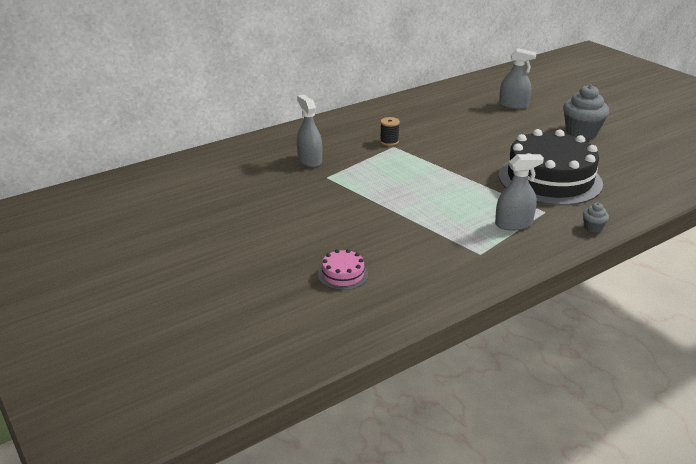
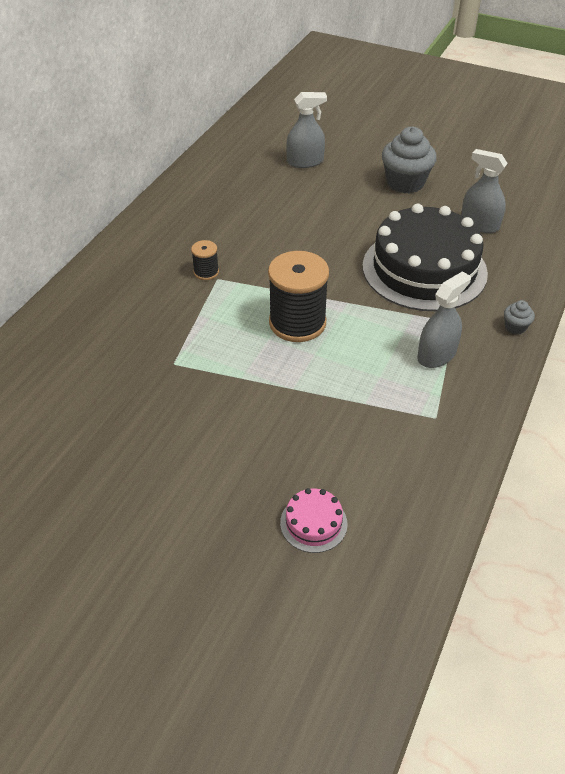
camera: 30 degrees left, 15 degrees up
(309, 160) = (130, 342): grey spray bottle -> grey spray bottle (479, 224)
(427, 181) = (297, 323): none -> black spool

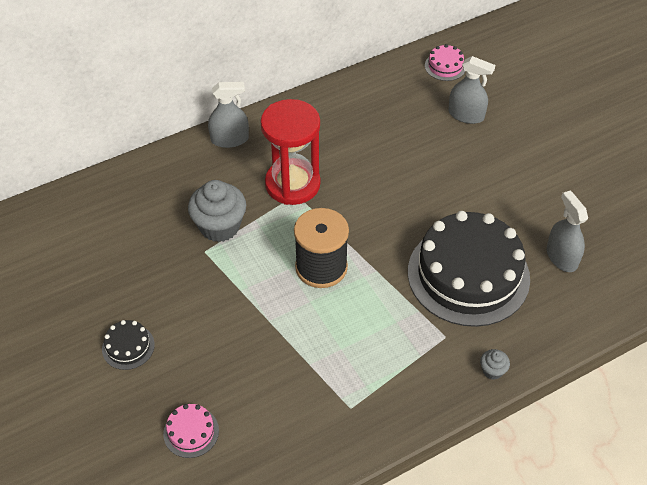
camera: 35 degrees right, 5 degrees up
(174, 485) = (128, 347): none -> black cake
(206, 272) = (292, 184): black spool -> red hourglass
(253, 136) = (445, 66): none -> pink cake
(405, 183) = (535, 180): grey cupcake -> grey cupcake (219, 226)
(436, 355) = (402, 357): grey spray bottle -> grey spray bottle (229, 139)

